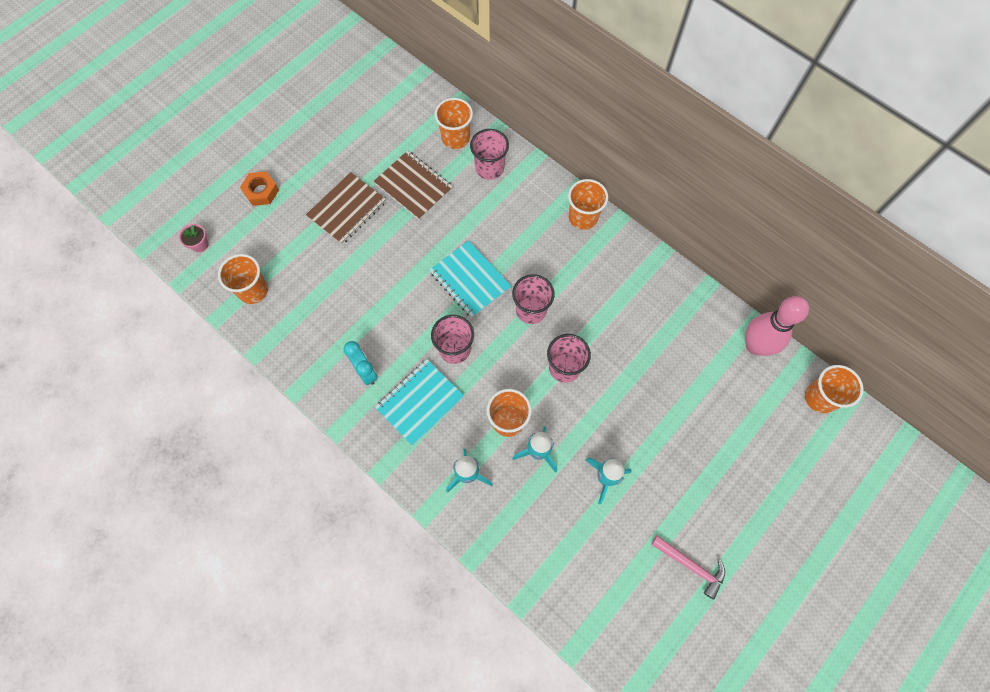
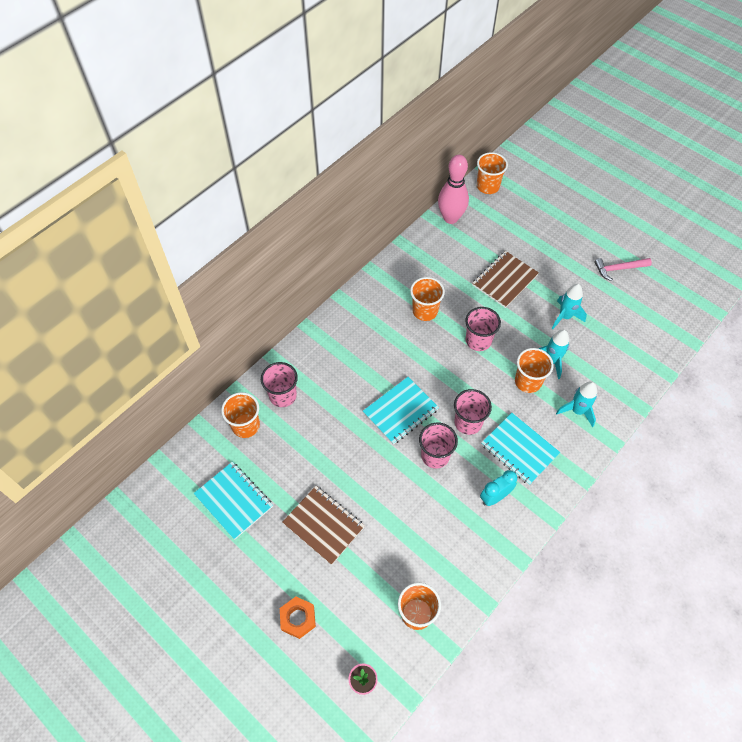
camera: 90 degrees left, 10 degrees down
(377, 134) = (233, 501): none -> turquoise notebook
(413, 186) = (299, 462): brown notebook -> brown notebook (505, 280)
(531, 310) = (428, 363): pink cup -> pink cup (435, 455)
(583, 217) = (338, 323): orange cup -> orange cup (425, 311)
(691, 565) = (619, 269): pink hammer -> pink hammer turned 135 degrees counterclockwise

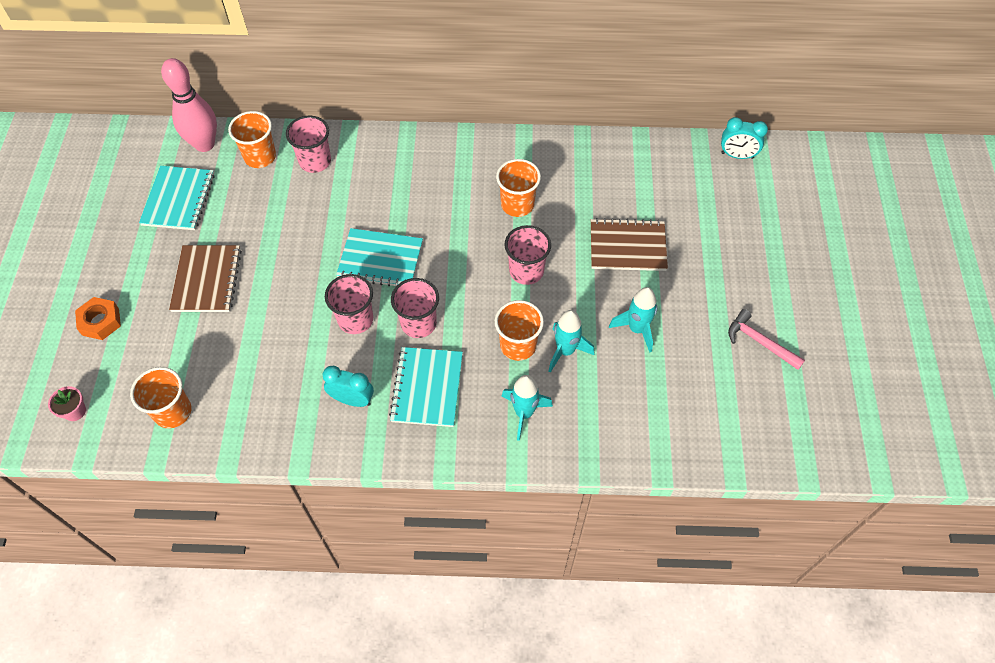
camera: 50 degrees right, 0 degrees up
(450, 218) = (657, 152): pink bowling pin -> pink bowling pin (204, 144)
(488, 186) = (737, 155): orange cup -> turquoise clock

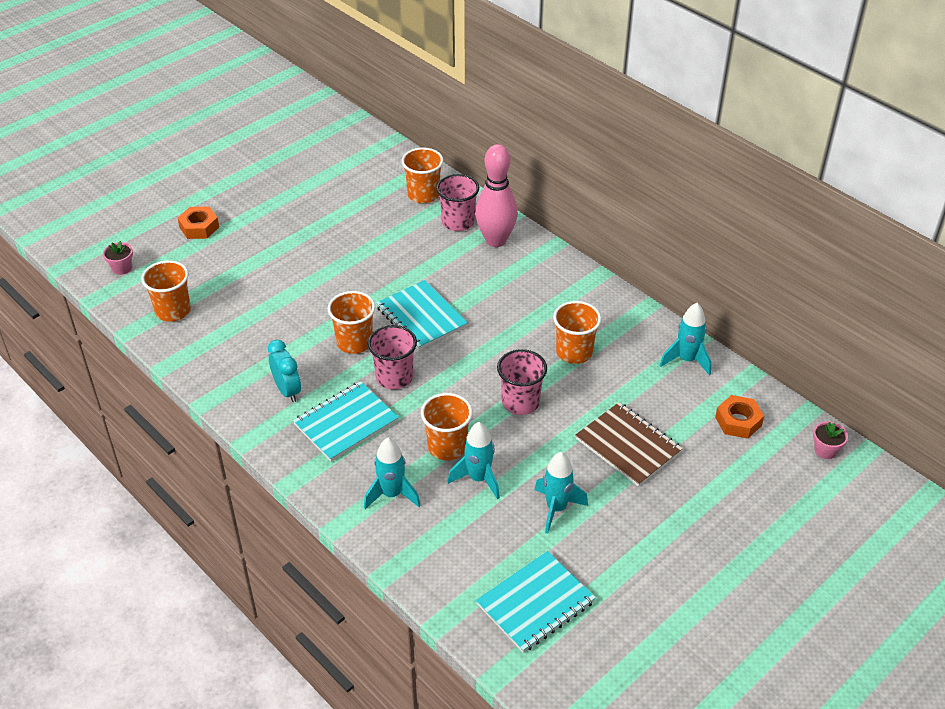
camera: 45 degrees right, 15 degrees down
(178, 199) = (336, 186): turquoise notebook -> turquoise notebook (535, 603)
(204, 144) = (396, 163): pink bowling pin -> pink bowling pin (496, 240)
(206, 280) = (291, 248): brown notebook -> none
(355, 319) = (354, 342): pink cup -> orange cup
(592, 154) = (686, 360): none -> turquoise rocket
(670, 175) = (738, 421): none -> orange nut
(737, 155) = (825, 450): turquoise clock -> pink flower pot
(760, 342) = (653, 601): pink hammer -> none

